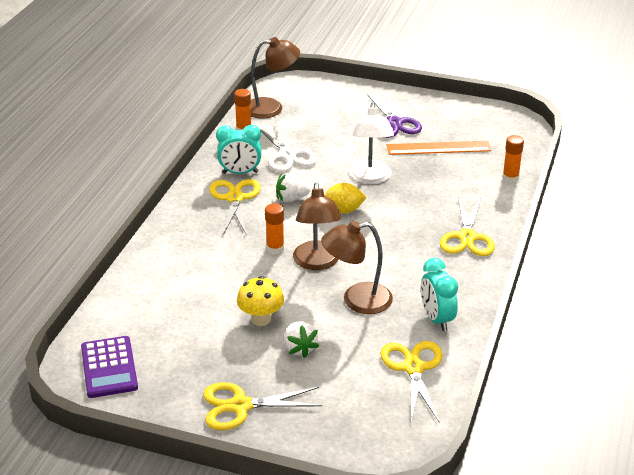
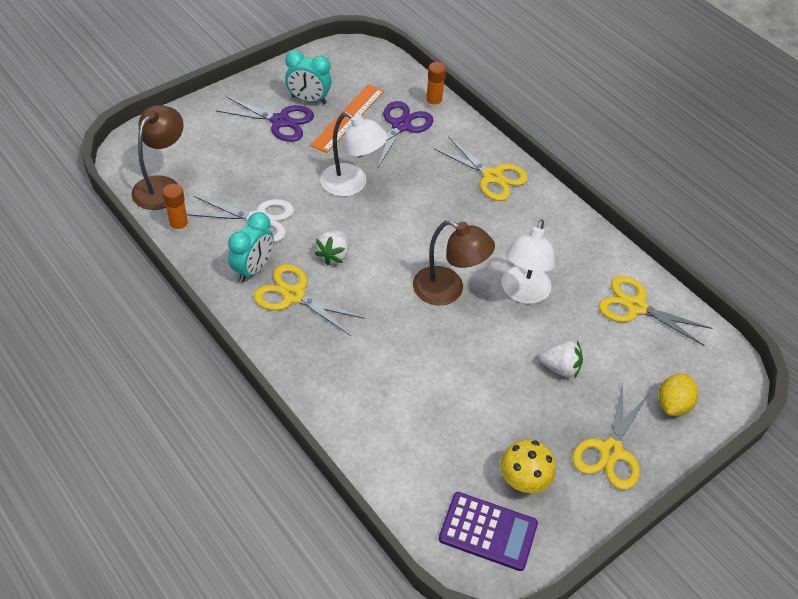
camera: 60 degrees left, 15 degrees up
(261, 319) = (499, 374): yellow mushroom -> yellow mushroom (523, 481)
(275, 249) = (402, 308): orange glue stick -> none
(343, 210) = (385, 230): yellow lemon -> yellow lemon (673, 404)
(357, 300) = (523, 293): brown lamp -> white lamp
(437, 319) = (585, 257): turquoise clock -> turquoise clock (309, 100)
(463, 173) = (401, 126): none -> purple scissors

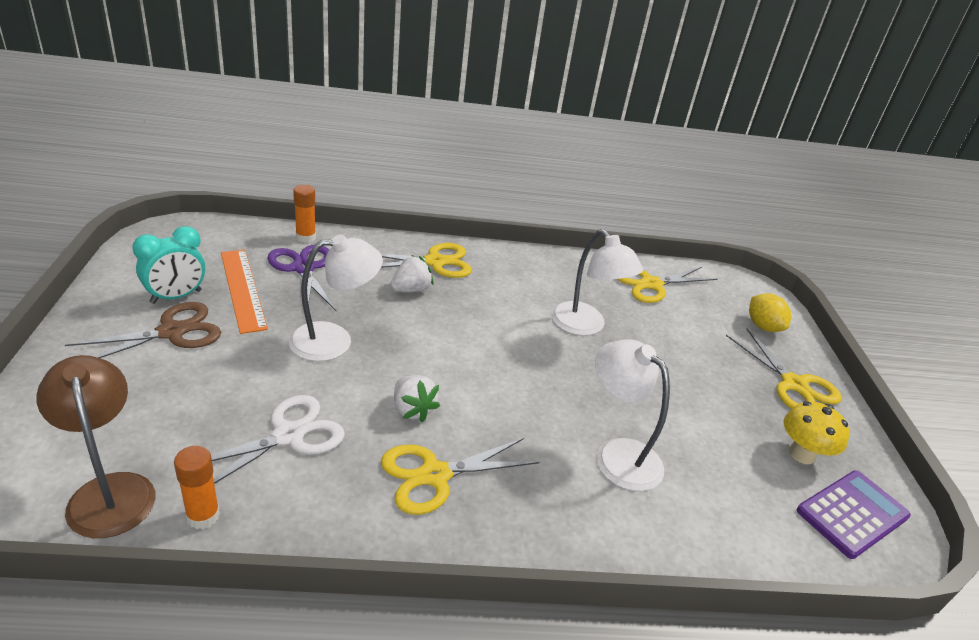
camera: 55 degrees left, 15 degrees down
(253, 269) = (357, 486): turquoise clock -> none
(280, 121) = (172, 332): purple scissors -> brown scissors
(404, 372) = (618, 454): none -> white lamp
(448, 290) = (540, 364): brown lamp -> none
(560, 368) = (685, 357): white strawberry -> white strawberry (411, 289)

